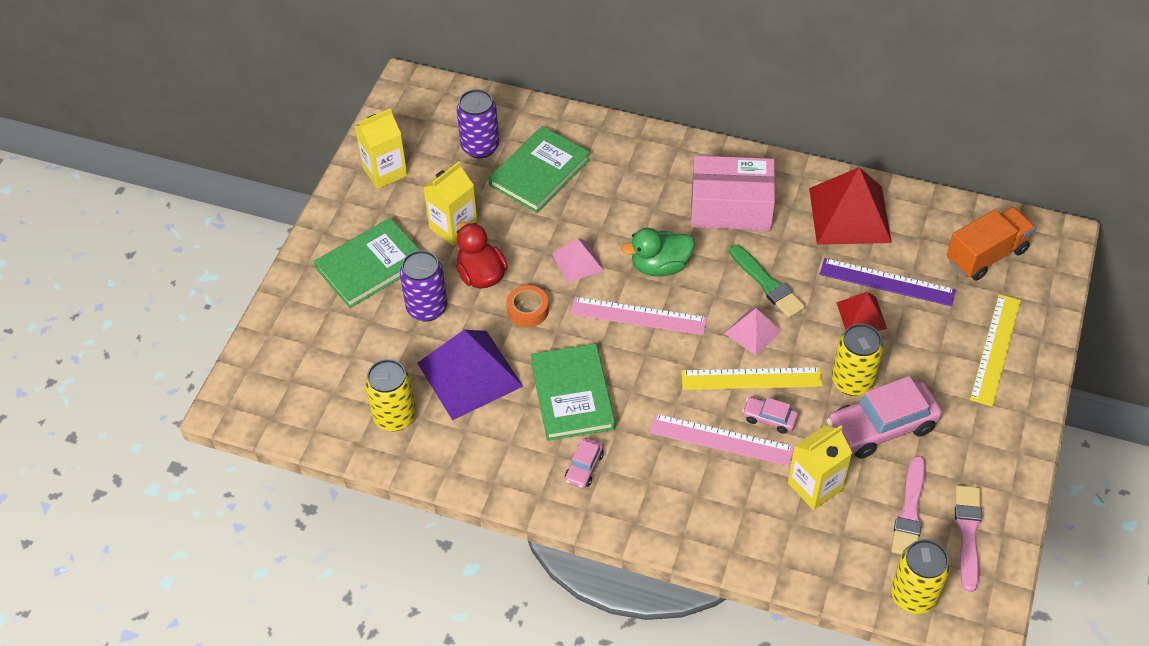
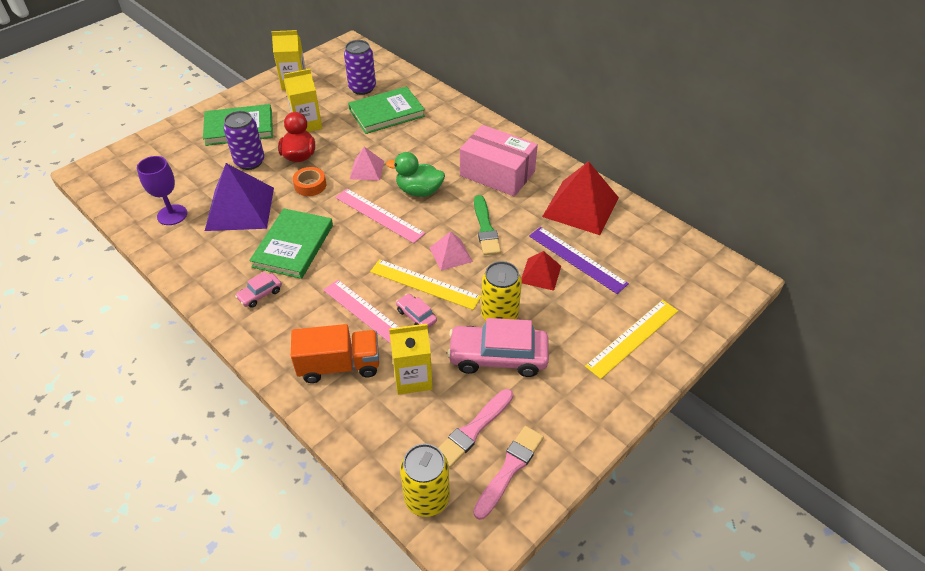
camera: 25 degrees right, 5 degrees down
(394, 416) = (172, 215): yellow can -> purple goblet
(986, 255) = (670, 270): orange truck -> orange truck (339, 365)

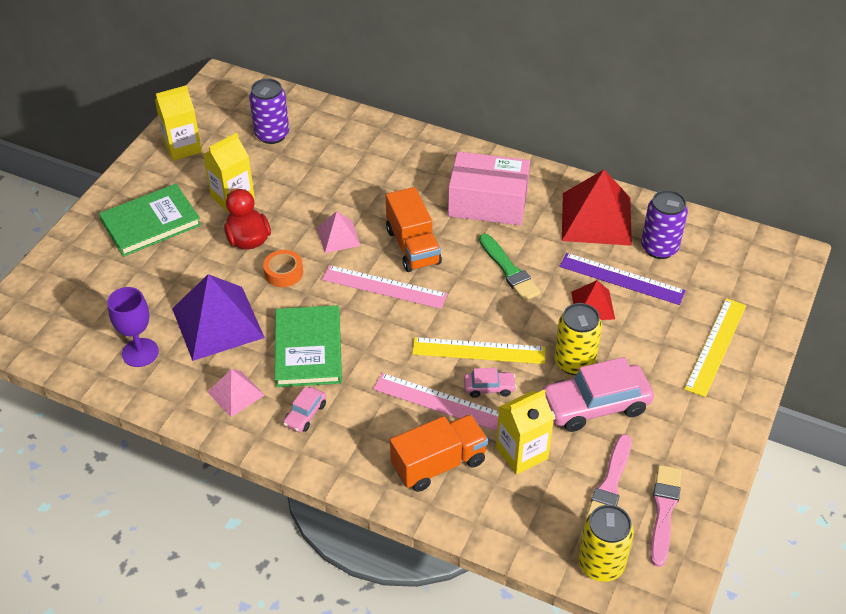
camera: 20 degrees left, 0 degrees up
(250, 162) = (192, 263): purple can -> purple can (659, 248)
(386, 113) = (320, 159): green book -> none
(416, 316) = (489, 388): pink car -> pink car turned 150 degrees clockwise
(419, 191) = (413, 246): green duck -> orange truck
(450, 254) = (488, 310): pink pyramid -> pink pyramid (235, 393)

